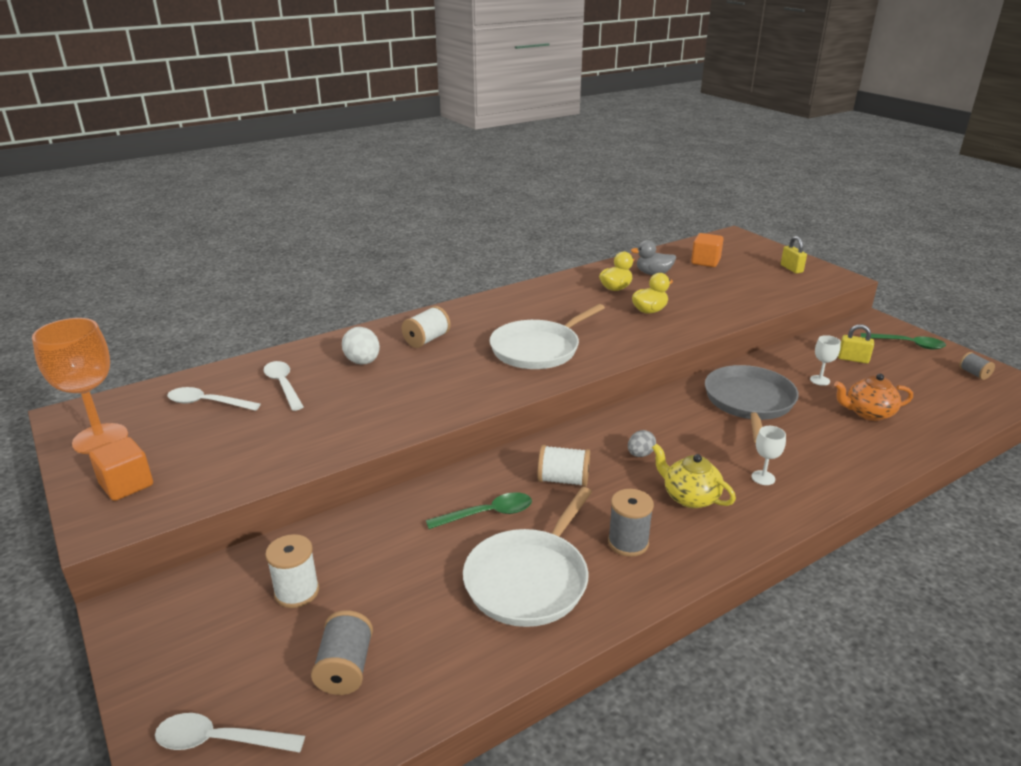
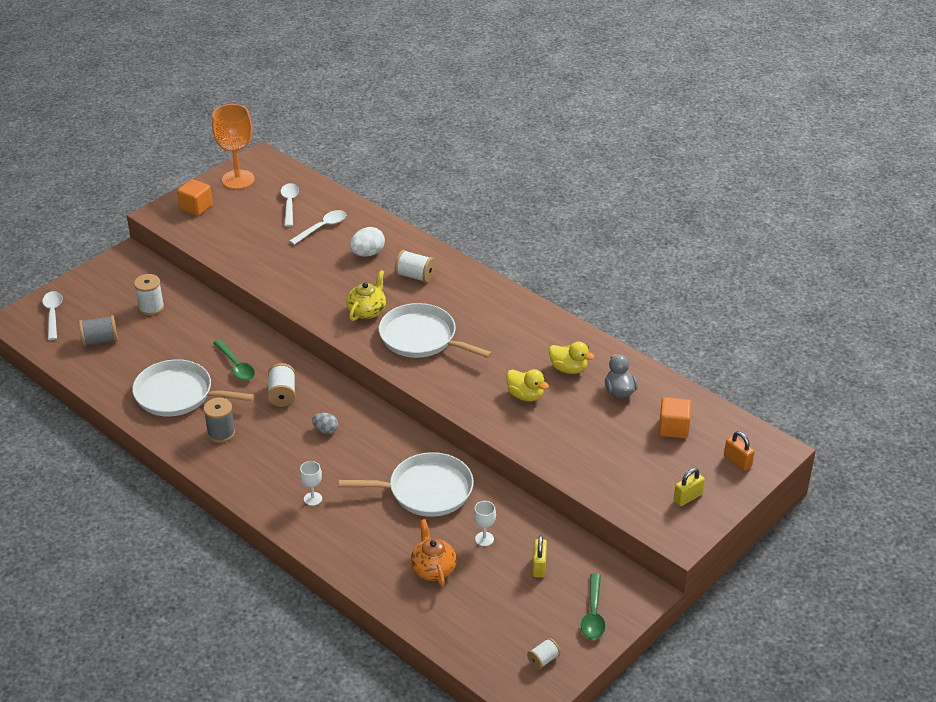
camera: 75 degrees right, 10 degrees up
(689, 497) = (278, 460): yellow teapot -> yellow teapot (367, 311)
(747, 248) = (737, 461): none -> orange padlock
(749, 402) = (426, 490): grey pan -> white pan
(973, 373) = (543, 659): grey spool -> white spool

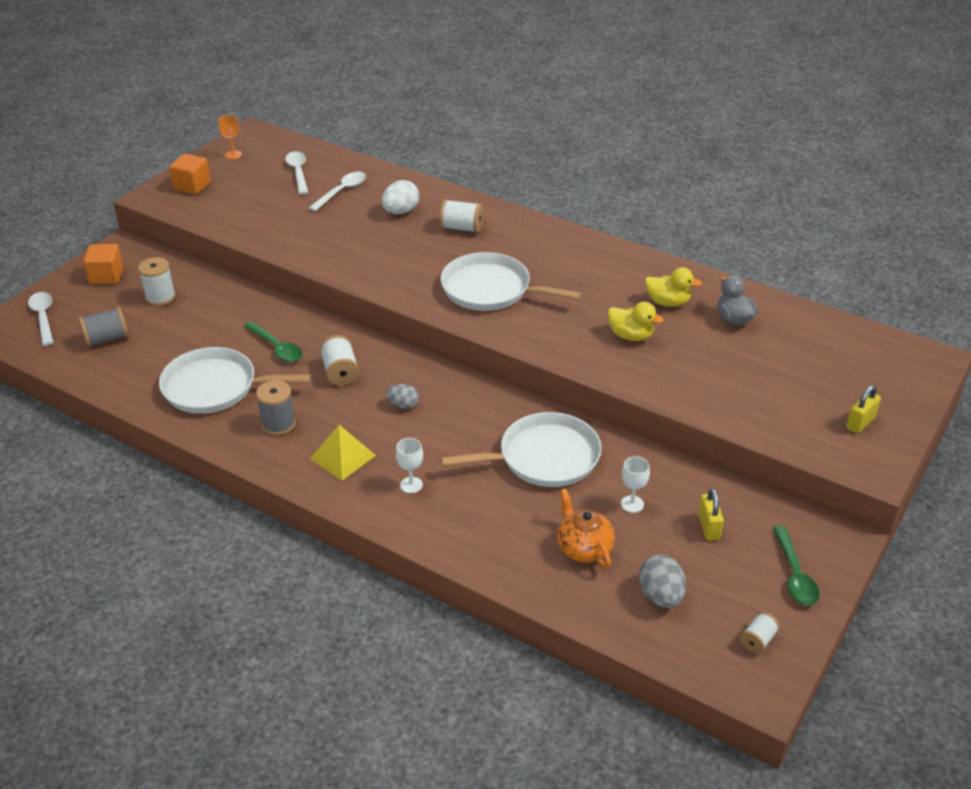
camera: 10 degrees left, 0 degrees up
(238, 179) = (233, 155): orange goblet -> orange goblet, size x0.46
(265, 468) = (343, 457): none -> yellow pyramid
(367, 311) = (419, 269): yellow teapot -> none
(480, 615) = (660, 596): none -> grey egg
(673, 428) = (810, 350): orange cube -> orange cube (106, 276)
(737, 461) = (897, 376): orange padlock -> none

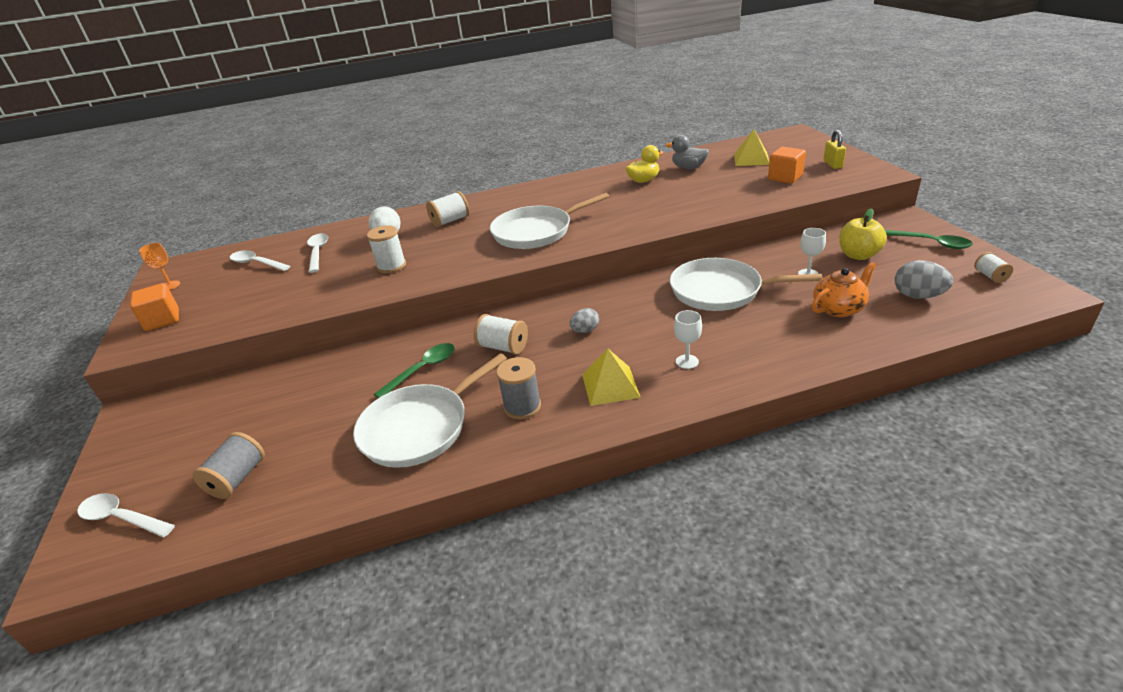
camera: 45 degrees left, 5 degrees down
(106, 276) = (150, 440): orange cube -> orange cube (785, 177)
(160, 297) = (244, 415): white spool -> white spool (391, 266)
(277, 348) = (423, 369): green spoon -> green spoon turned 45 degrees counterclockwise
(543, 457) = (720, 291): white pan -> white pan turned 105 degrees counterclockwise
(584, 548) = (839, 308): orange teapot -> orange teapot turned 135 degrees clockwise
(631, 336) = (660, 201): yellow duck -> none
(708, 527) = (858, 255): yellow padlock -> yellow apple
(808, 355) = (751, 159): none -> yellow pyramid

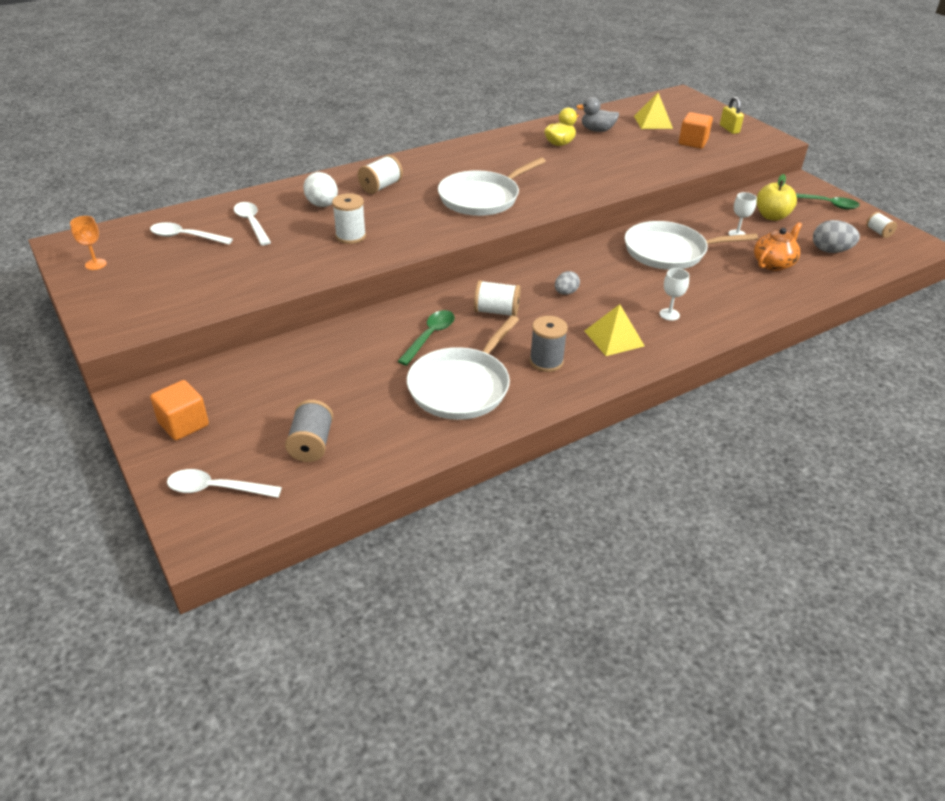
camera: 20 degrees left, 5 degrees up
(162, 320) = (124, 302): orange cube -> orange cube (183, 424)

